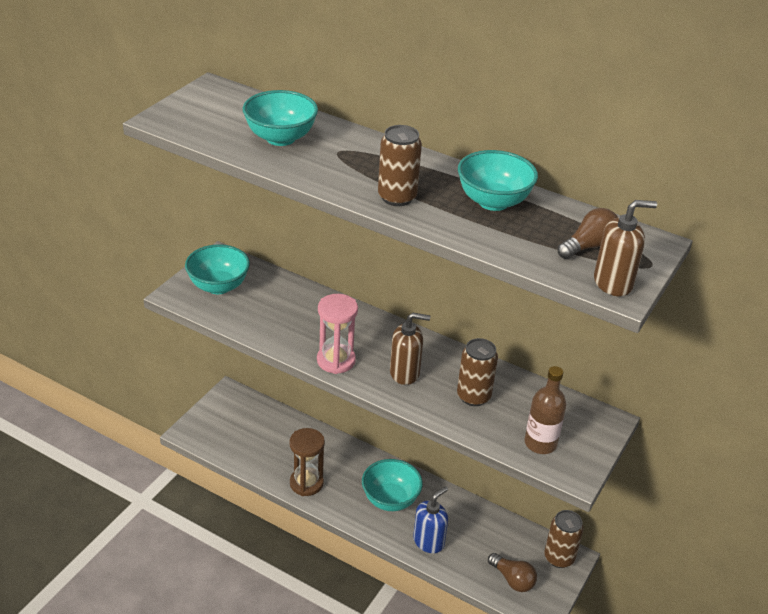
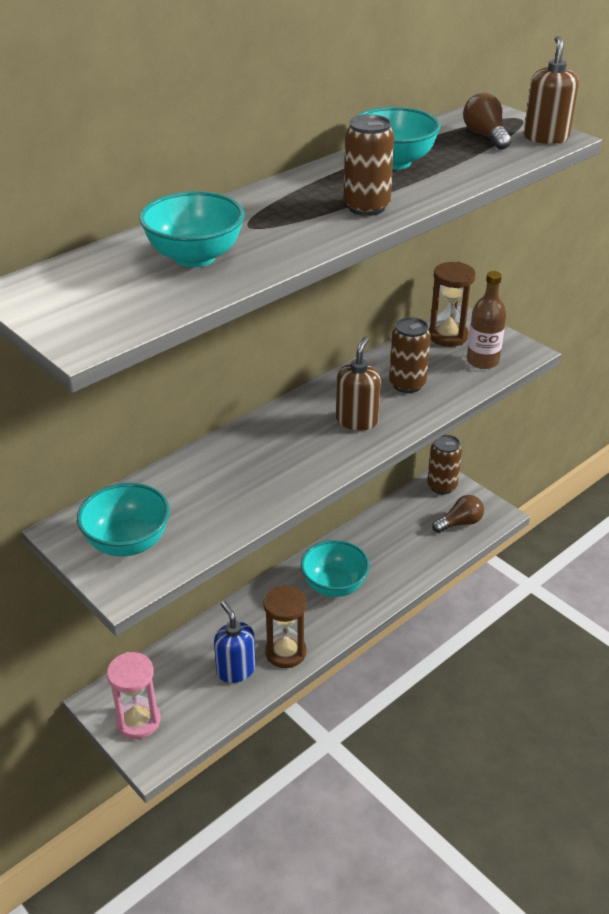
camera: 70 degrees left, 0 degrees up
(336, 360) = (318, 466): pink hourglass -> pink hourglass (138, 721)
(429, 541) = (399, 569): blue soap dispenser -> blue soap dispenser (236, 670)
(569, 414) = (448, 336): none -> brown hourglass

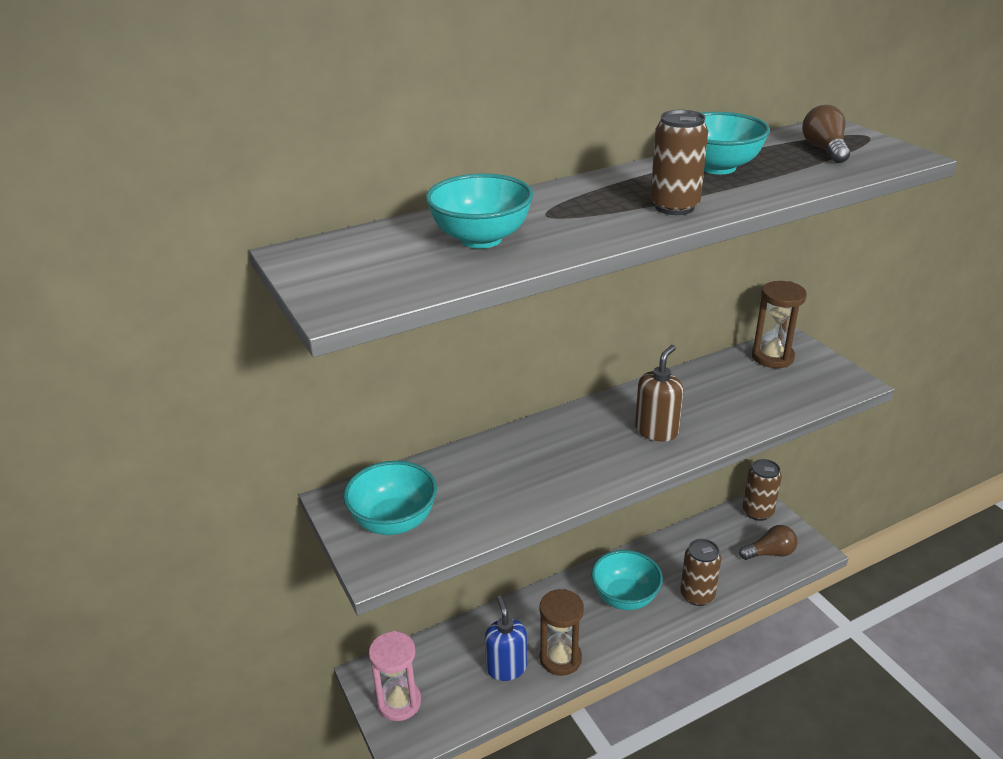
camera: 15 degrees right, 5 degrees down
(407, 384) = (718, 400): brown can -> brown can (697, 595)
(482, 361) = (805, 386): brown bottle -> none
(546, 137) = (892, 155): brown soap dispenser -> none

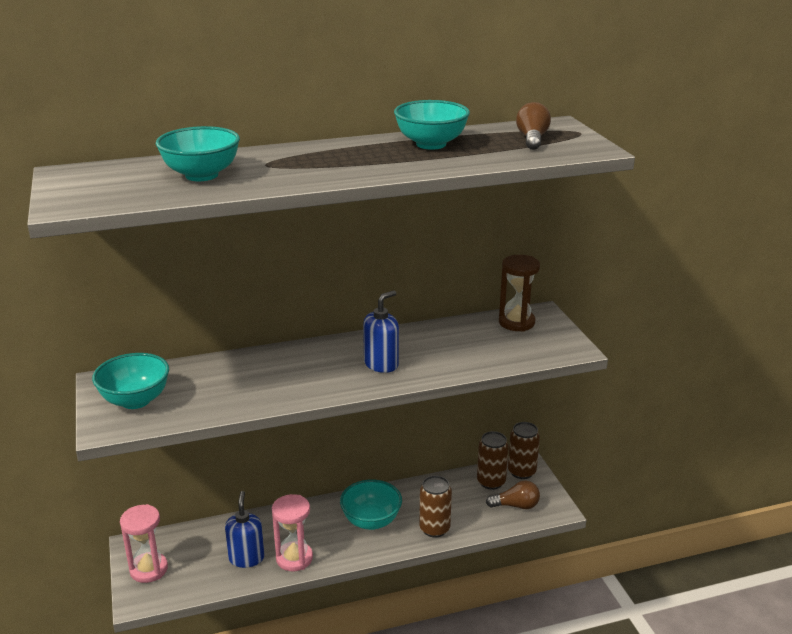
camera: 10 degrees right, 5 degrees down
(560, 658) = (294, 558): brown hourglass -> pink hourglass
(656, 431) = (381, 364): brown soap dispenser -> blue soap dispenser
(674, 207) = (367, 168): brown can -> brown can (491, 482)

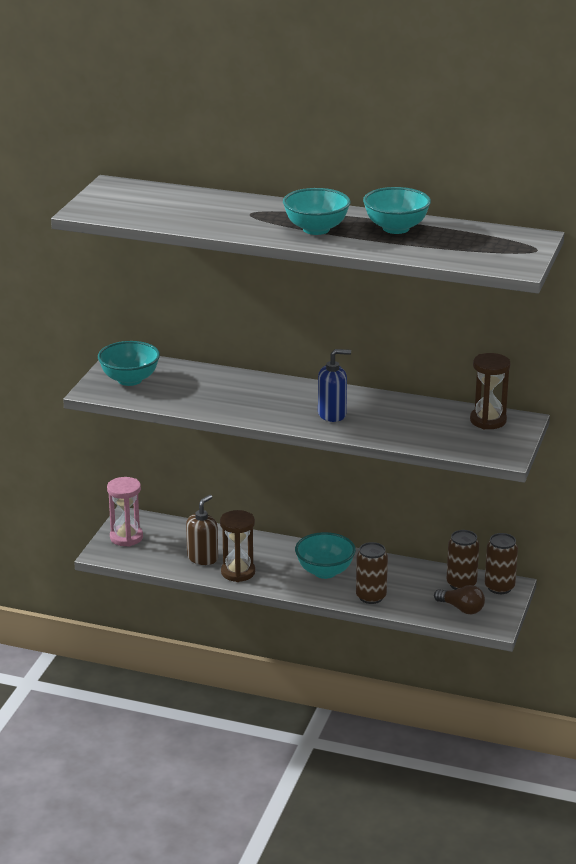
camera: 35 degrees right, 0 degrees up
(201, 175) = (195, 210): turquoise bowl -> turquoise bowl (316, 229)
(246, 558) = (202, 558): blue soap dispenser -> brown soap dispenser
(294, 558) = (238, 572): pink hourglass -> brown hourglass
(532, 139) = (484, 245): brown light bulb -> none

